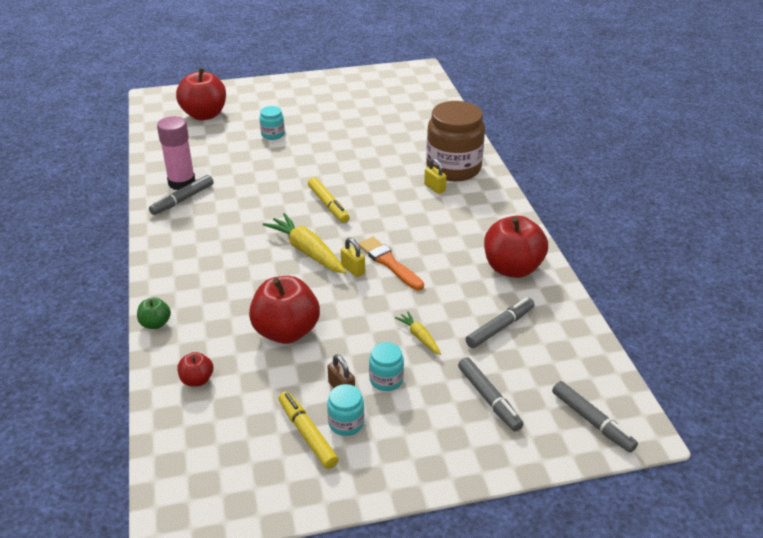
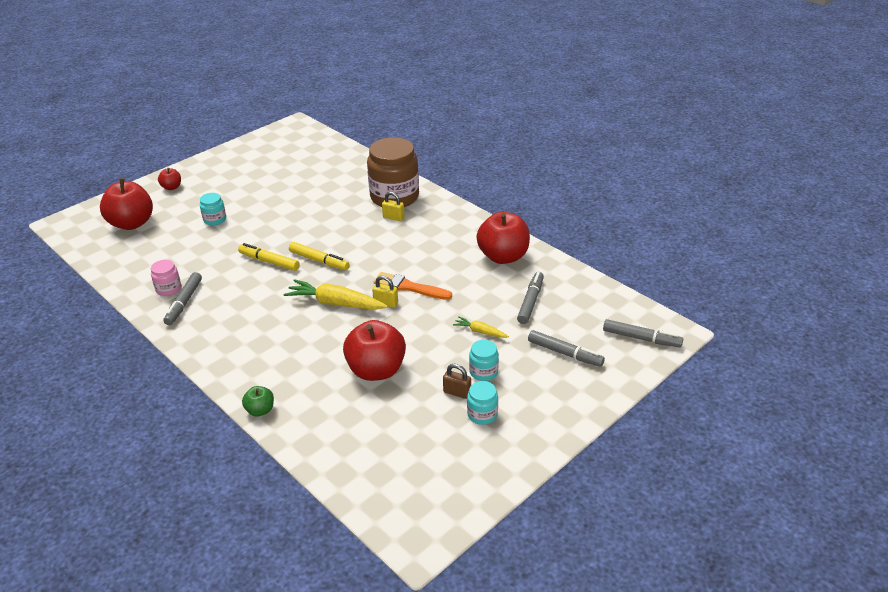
camera: 30 degrees left, 0 degrees up
(182, 183) = (168, 289): pink glue stick -> pink jar
(197, 380) = (338, 436): red apple -> red apple (172, 187)
(307, 434) = (461, 435): yellow marker -> yellow marker (269, 262)

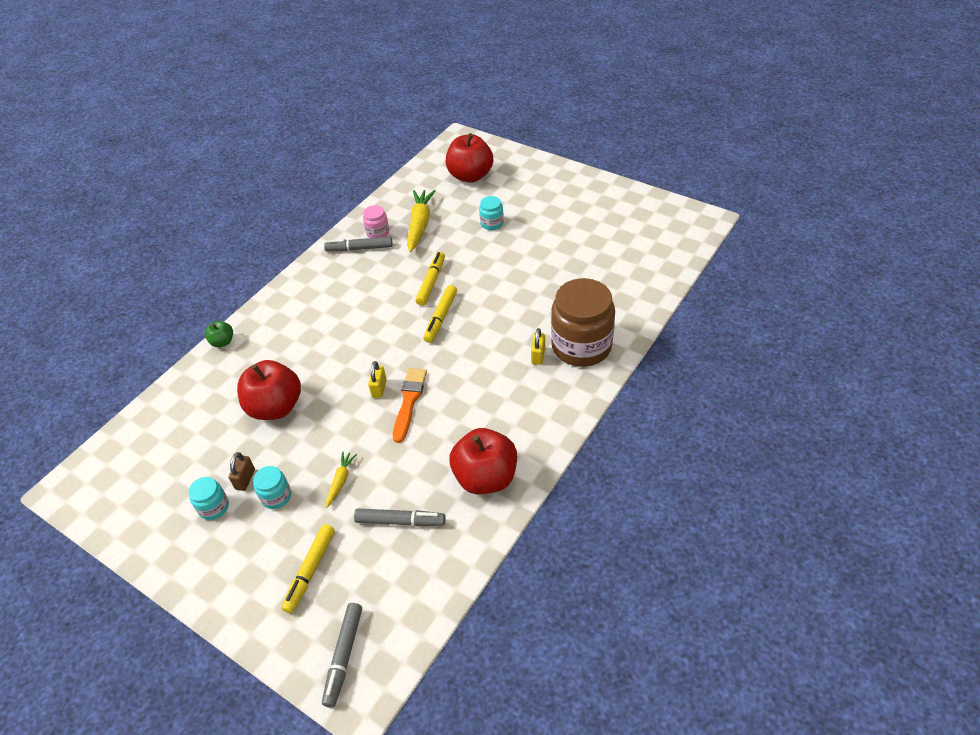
camera: 80 degrees right, 10 degrees up
(172, 187) = (538, 177): red apple -> none
(335, 303) = (373, 349): yellow carrot -> yellow carrot (420, 225)
(565, 353) = (310, 571): grey marker -> yellow marker

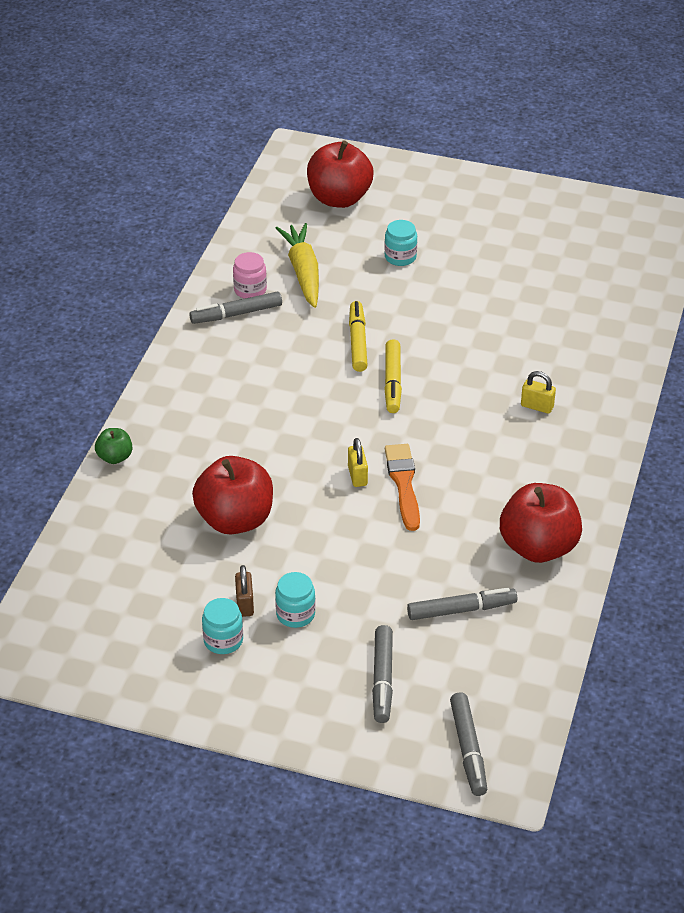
camera: 20 degrees left, 5 degrees down
(310, 571) = (382, 679): yellow marker -> grey marker
(340, 481) = (366, 583): yellow carrot -> none
(538, 356) = (537, 406): yellow padlock -> yellow padlock turned 60 degrees counterclockwise
(581, 346) = (584, 387): brown jar -> none

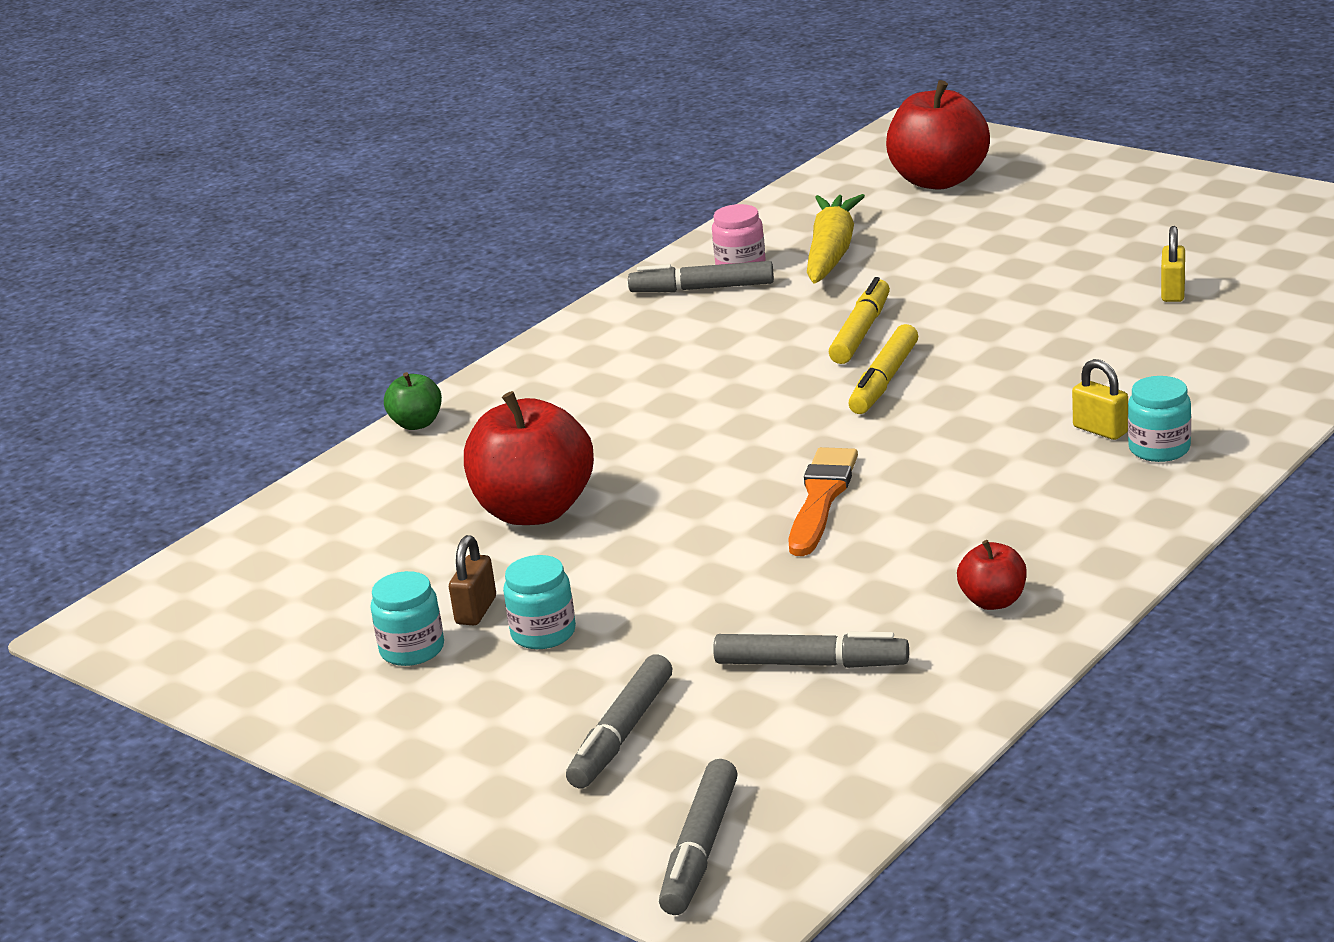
camera: 25 degrees right, 15 degrees down
(357, 476) = (755, 481): yellow padlock -> yellow padlock (1173, 292)
(400, 257) = (989, 246): turquoise jar -> turquoise jar (1159, 449)
(538, 547) = (993, 601): red apple -> red apple, size x0.48

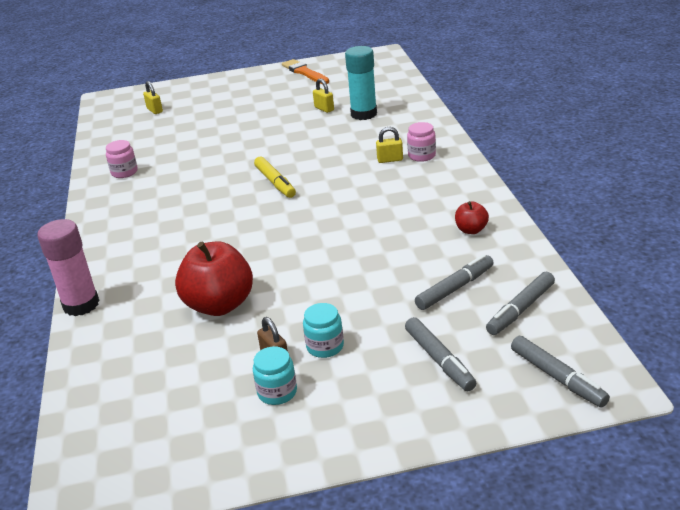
camera: 50 degrees left, 5 degrees up
(417, 424) = (81, 305): green apple -> pink glue stick
(702, 289) = (123, 188): grey marker -> grey marker (520, 309)
(821, 498) = (336, 233): orange brush -> orange brush (304, 72)
(831, 252) = (158, 151): yellow carrot -> none
(861, 332) = (230, 171): yellow marker -> none
(939, 180) = (154, 110): red apple -> yellow padlock
(1159, 449) = (422, 155): turquoise jar -> pink jar
(1213, 332) = (364, 114): none -> turquoise glue stick

